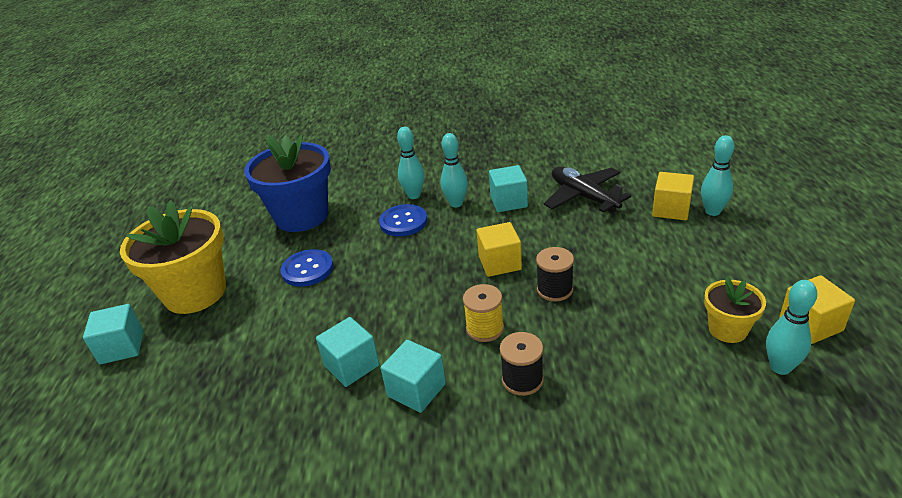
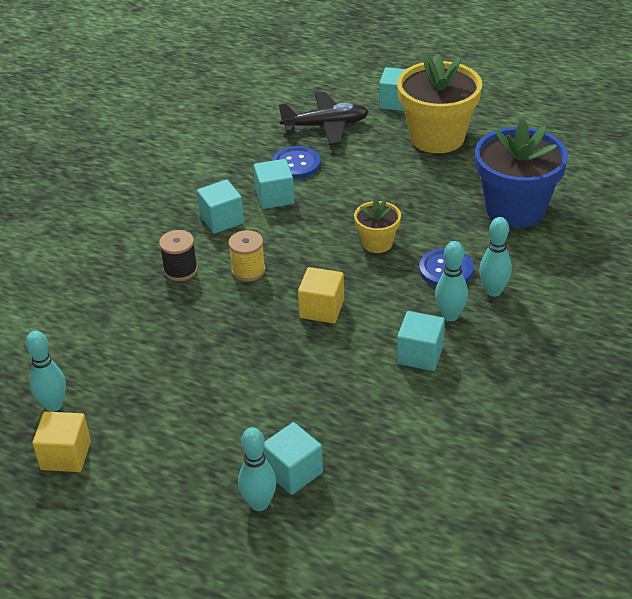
camera: 115 degrees right, 5 degrees up
(307, 269) = (417, 197): blue button -> blue button (296, 164)
(554, 289) = (254, 327): black spool -> none
(584, 197) = (378, 416): black plane -> black plane (325, 126)
(671, 209) = (293, 472): yellow cube -> turquoise cube
(727, 329) = (112, 402): yellow flower pot -> yellow flower pot (377, 243)

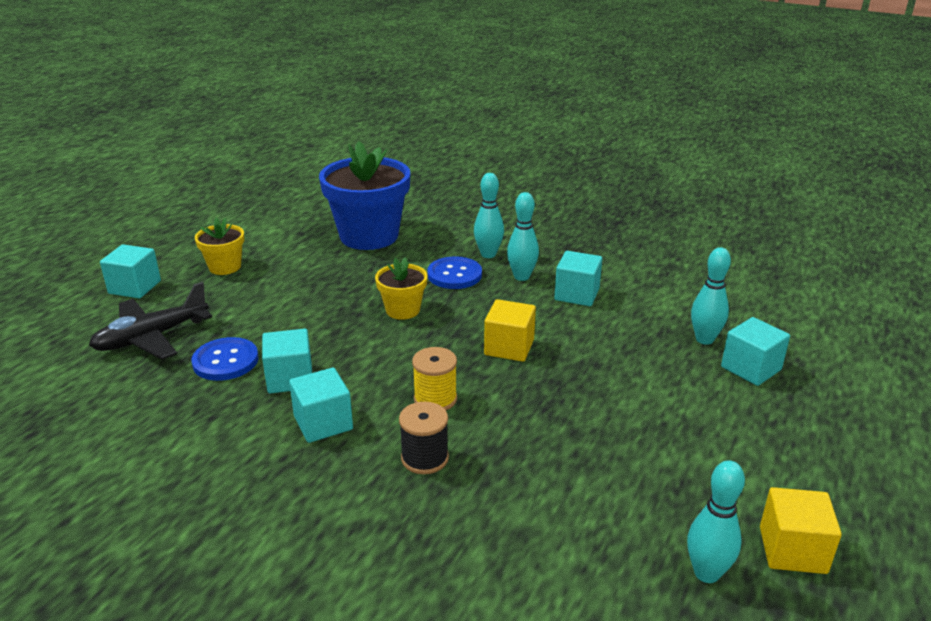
camera: 90 degrees left, 10 degrees down
(259, 503) = (800, 389): turquoise bowling pin -> turquoise bowling pin (704, 339)
(325, 126) = (152, 337): black plane -> black plane turned 120 degrees counterclockwise
(437, 137) = (225, 267): yellow flower pot -> yellow flower pot, size x0.50

